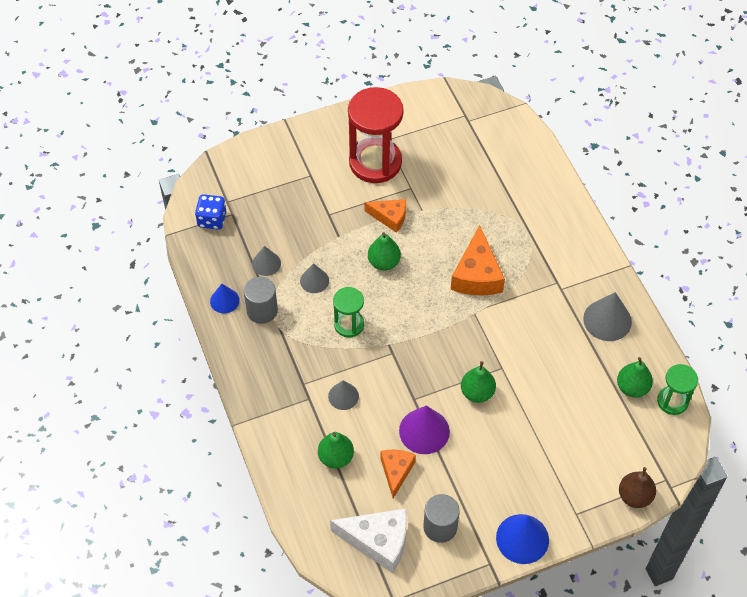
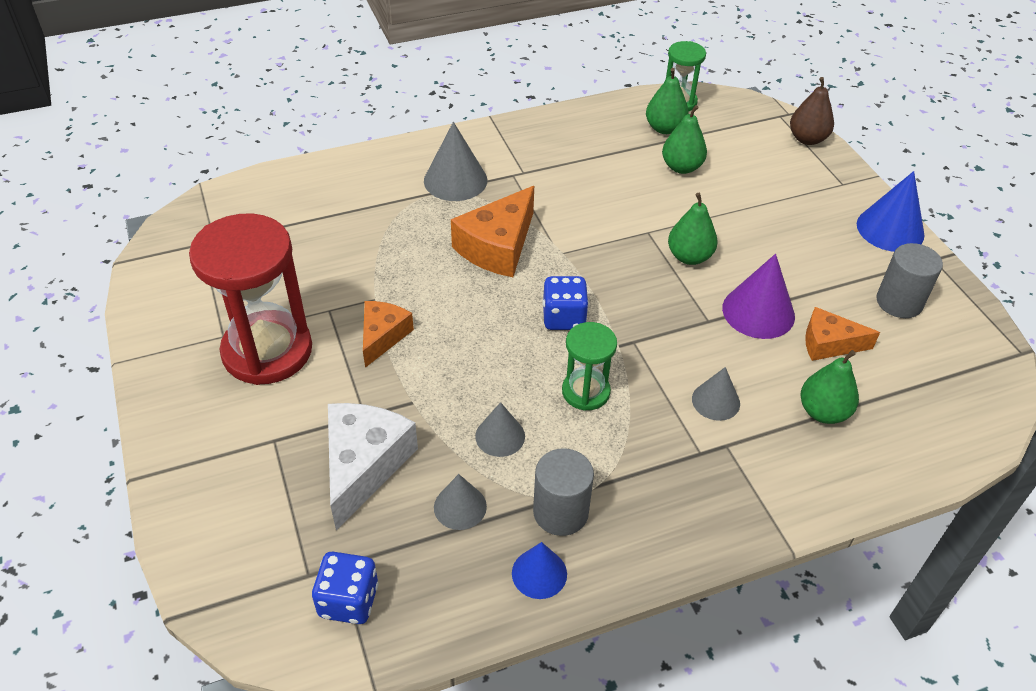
camera: 90 degrees left, 10 degrees down
(378, 541) = (941, 366): white cheese -> white cheese (364, 465)
(384, 262) = (469, 346): green pear -> green pear (681, 167)
(411, 313) = (563, 318): none -> blue dice
(477, 275) = (498, 246): orange cheese -> orange cheese turned 120 degrees clockwise
(607, 320) = (570, 139): grey cone -> grey cone (455, 180)

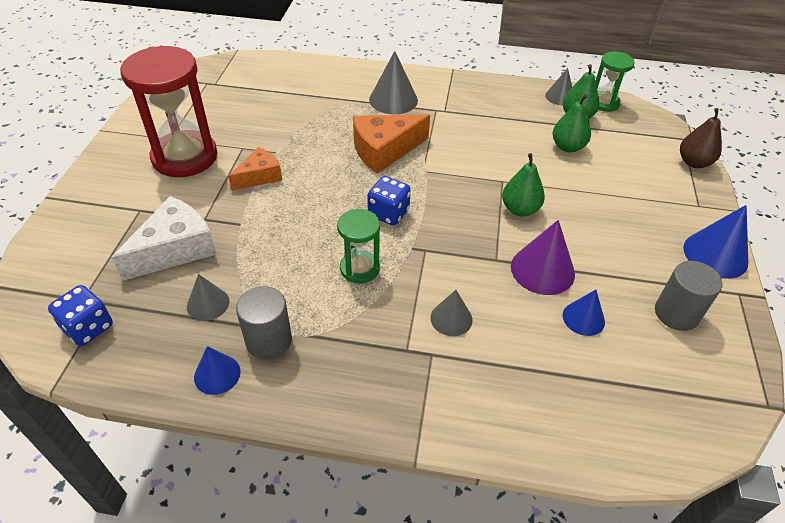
camera: 30 degrees right, 0 degrees up
(500, 436) = (275, 271): grey cone -> grey cone (560, 97)
(823, 412) = (533, 367): green pear -> none
(829, 344) = (583, 318): orange cheese -> blue cone

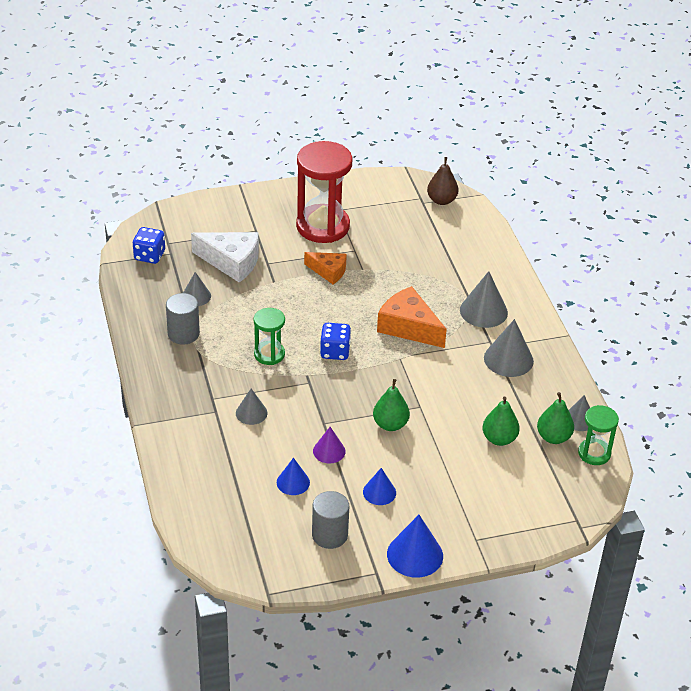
camera: 65 degrees right, 5 degrees down
(217, 374) = (147, 322): blue cone -> blue cone (379, 492)
(465, 107) = (508, 359): none -> grey cone
(542, 270) = (329, 451): purple cone -> purple cone, size x0.62
(693, 162) = (541, 531): brown pear -> brown pear (441, 200)

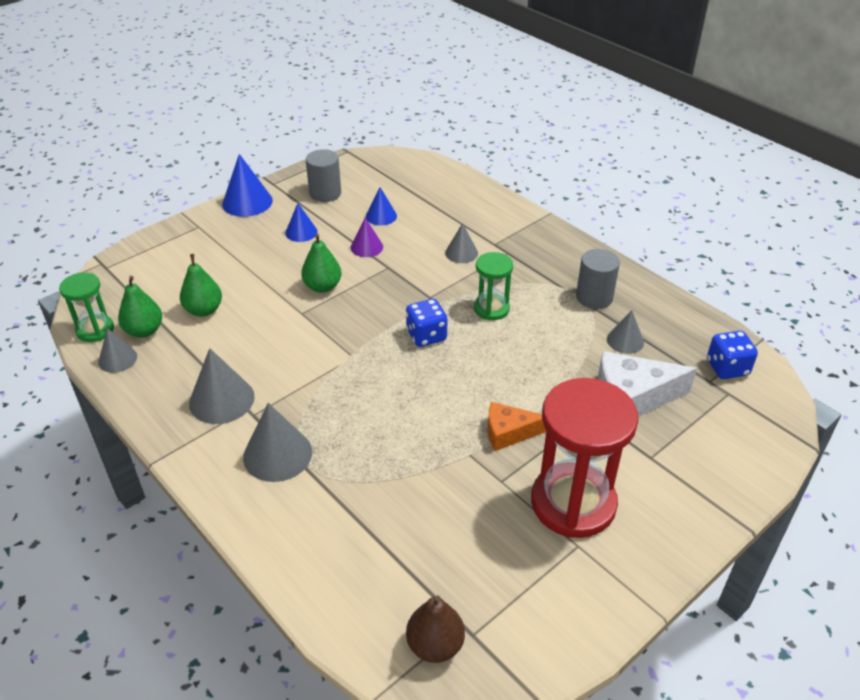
camera: 155 degrees right, 0 degrees up
(408, 327) = (362, 395): orange cheese -> none

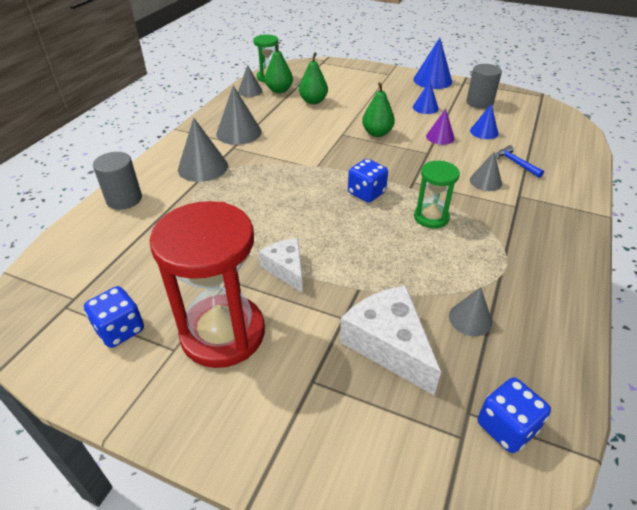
camera: 65 degrees right, 0 degrees up
(435, 645) = (52, 289): brown pear -> none
(446, 222) = (515, 163): none -> blue hammer
(508, 433) = (286, 269): orange cheese -> white cheese
(532, 586) = (120, 330): none -> blue dice
(594, 297) = (513, 279): grey cylinder -> grey cylinder (124, 199)

